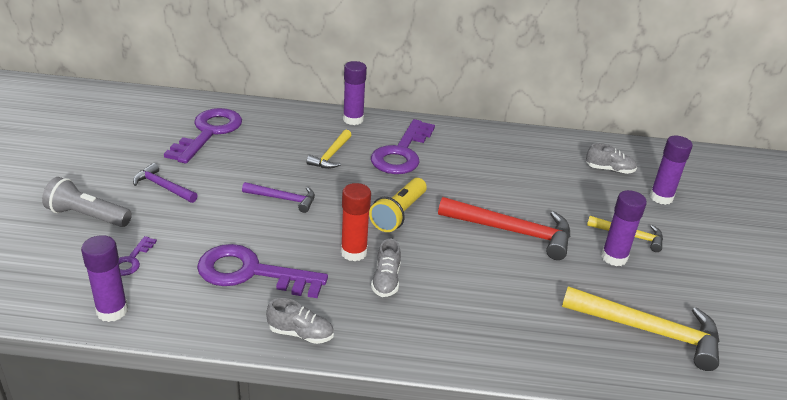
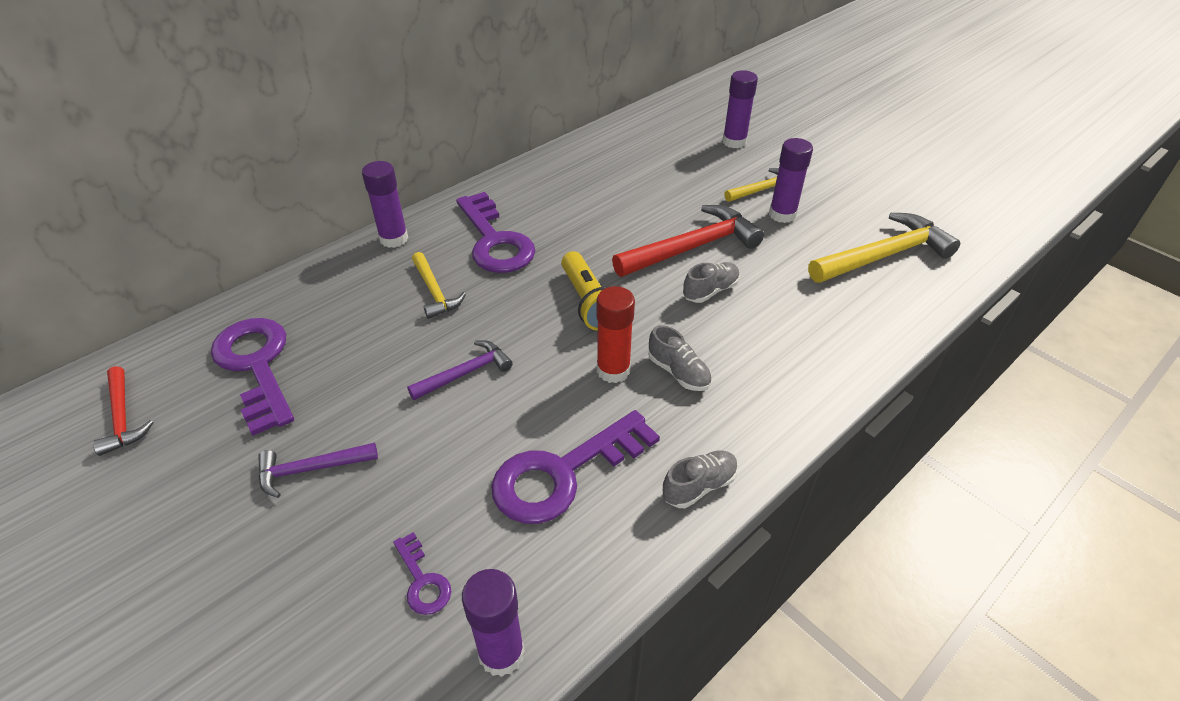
camera: 45 degrees left, 10 degrees up
(87, 216) = (276, 585): grey flashlight -> none
(136, 117) = (123, 417): none -> red hammer
(609, 170) = (669, 142): grey shoe -> grey shoe (710, 291)

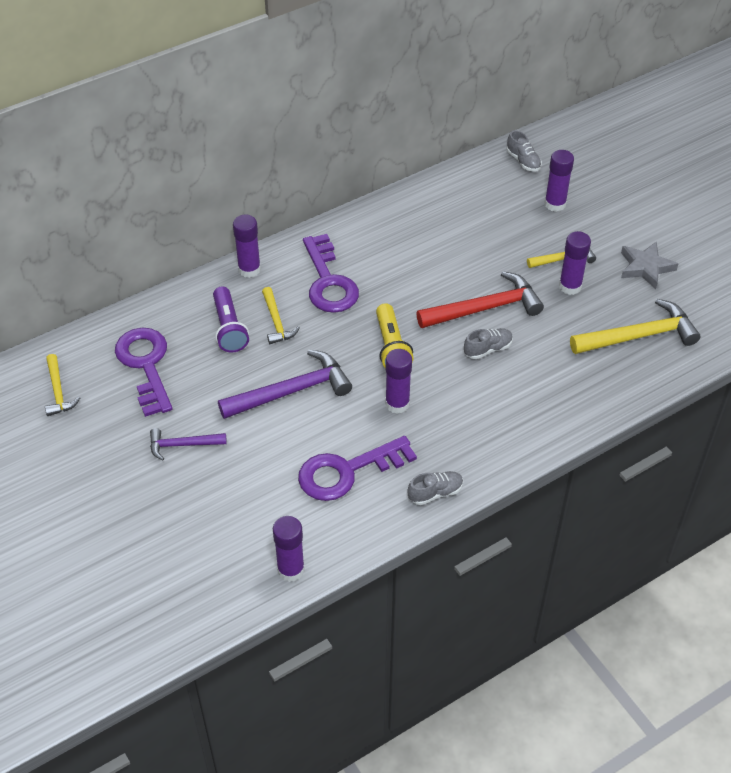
camera: 10 degrees right, 5 degrees up
(123, 417) = (58, 391): red hammer -> yellow hammer
(372, 307) = (229, 328): none -> purple flashlight
(422, 580) = (249, 523): purple key -> none
(465, 373) = (291, 391): purple hammer -> purple hammer, size x1.77
(613, 370) = (397, 404): red glue stick -> purple glue stick
(678, 372) = (444, 412): grey shoe -> grey shoe (523, 161)
(857, 188) = (645, 267): none -> grey star

